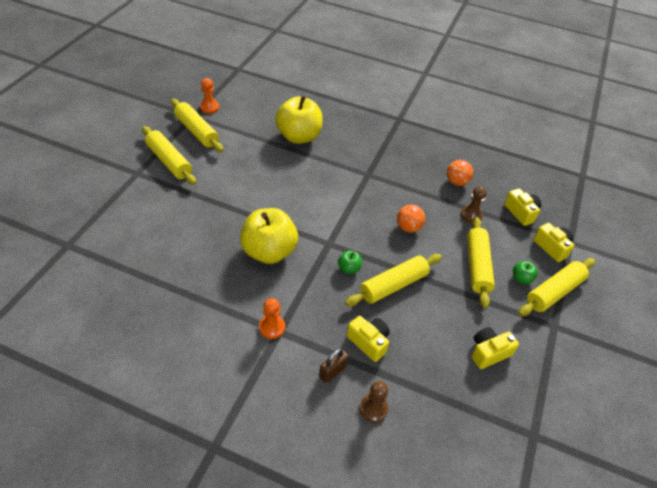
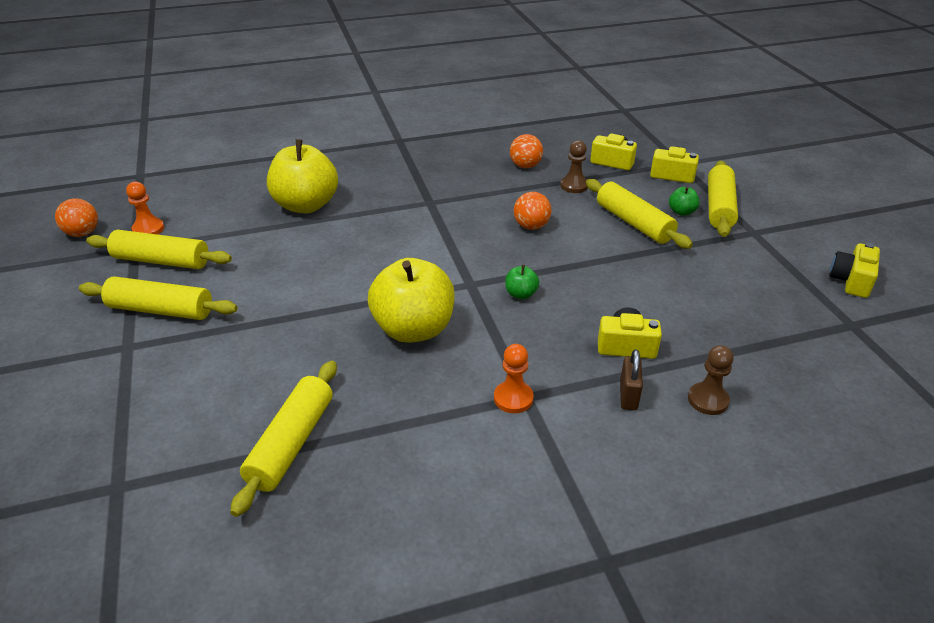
camera: 35 degrees left, 10 degrees down
(179, 93) = (82, 233): none -> orange ball
(393, 285) = (583, 282): yellow rolling pin -> yellow rolling pin (291, 443)
(488, 352) = (735, 285): yellow camera -> yellow camera (851, 281)

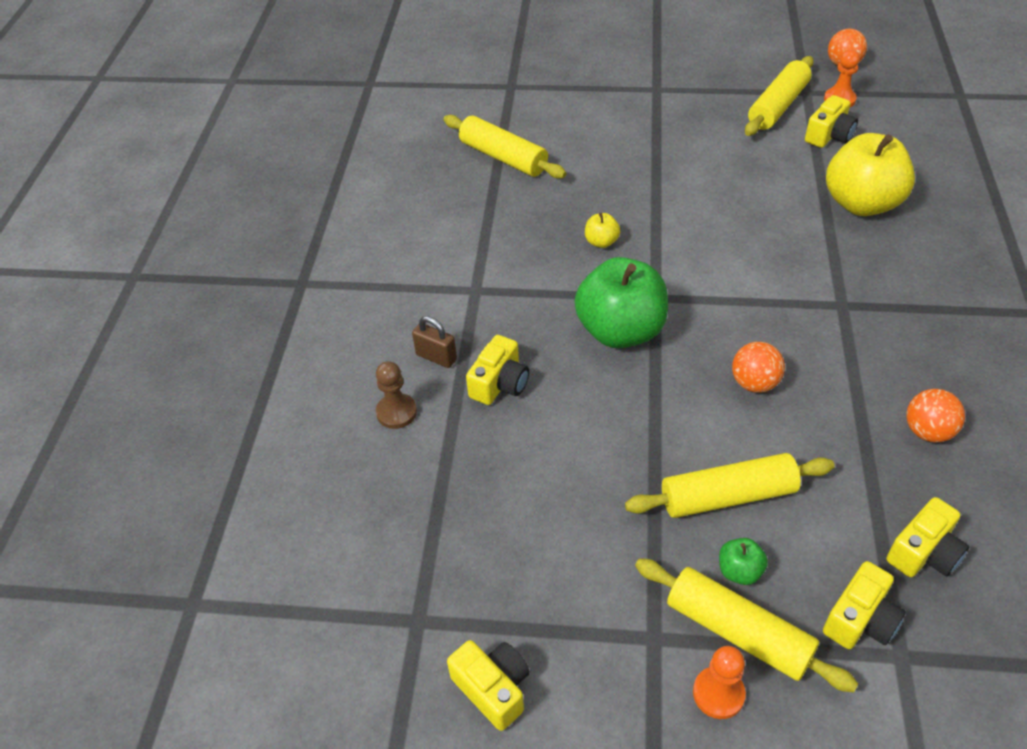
camera: 115 degrees right, 10 degrees up
(161, 310) = (699, 105): yellow rolling pin -> none
(210, 228) = (829, 135): none -> yellow camera
(413, 329) = (601, 242): yellow apple -> yellow apple, size x0.42
(513, 398) = (478, 281): orange pawn -> orange pawn (718, 693)
(521, 294) = (620, 331): green apple -> green apple, size x2.36
(574, 186) = (852, 468): brown pawn -> none

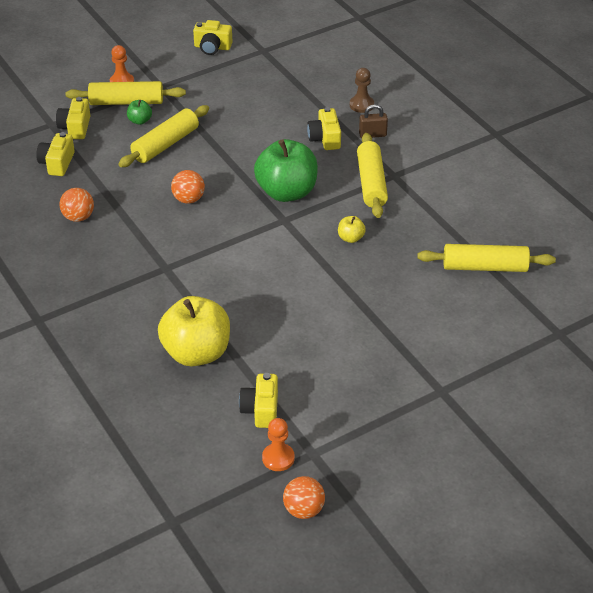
camera: 140 degrees right, 5 degrees down
(778, 106) = (325, 422): yellow rolling pin -> yellow rolling pin (371, 183)

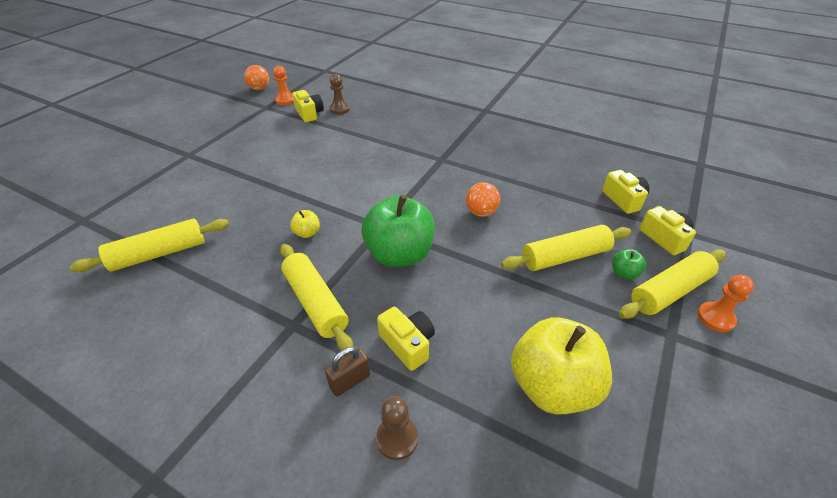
camera: 150 degrees right, 0 degrees up
(78, 217) = (545, 168): orange ball -> none
(165, 144) = (565, 257): yellow rolling pin -> yellow rolling pin turned 60 degrees clockwise
(196, 353) = (372, 125): yellow apple -> yellow apple (552, 386)
(212, 47) = (715, 457): yellow camera -> none
(215, 402) = (339, 109): none -> brown pawn

